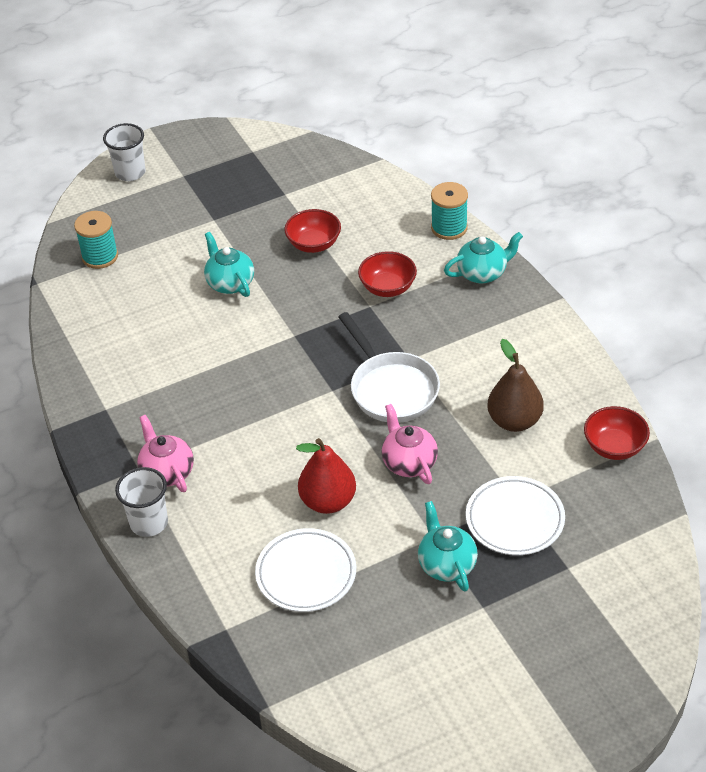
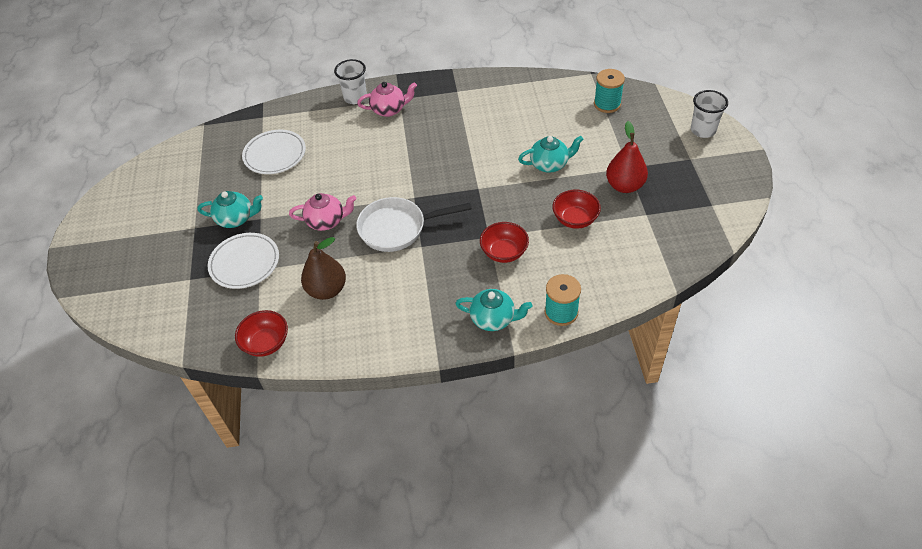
camera: 110 degrees right, 5 degrees up
(328, 501) = (321, 175): red pear -> red pear (624, 186)
(482, 273) = (493, 319): turquoise teapot -> turquoise teapot turned 75 degrees counterclockwise

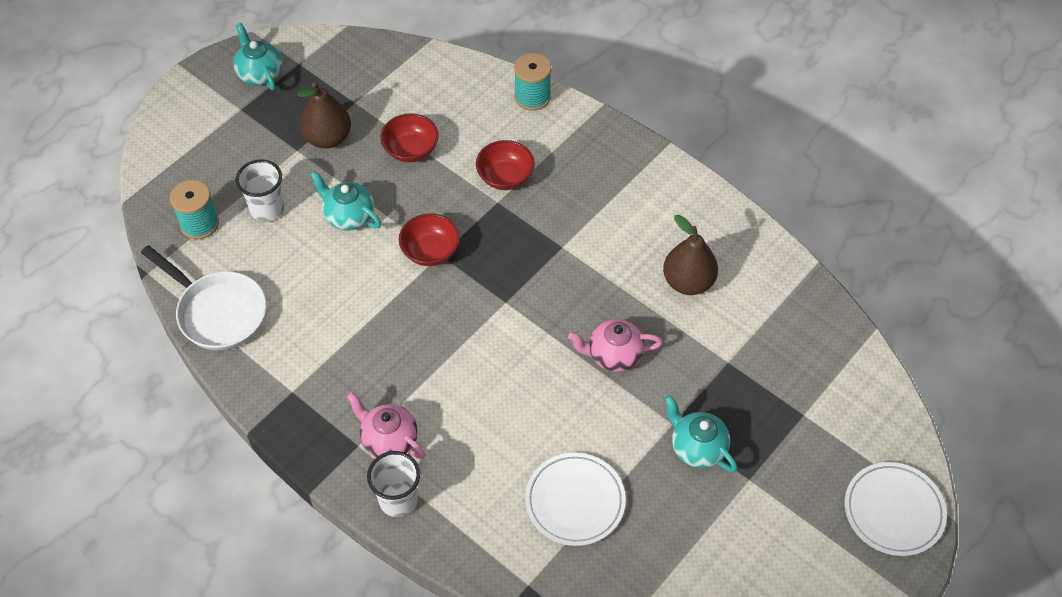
camera: 135 degrees left, 5 degrees up
(245, 263) = (735, 382): white plate -> white plate (893, 511)
(266, 343) = (787, 281): red bowl -> red bowl (430, 251)
(326, 221) = (613, 355): pink teapot -> pink teapot turned 45 degrees counterclockwise
(397, 228) = (560, 283): white pan -> white pan (218, 312)
(493, 319) = (586, 136): turquoise teapot -> turquoise teapot (260, 73)
(624, 186) = (328, 138): red pear -> brown pear
(703, 130) = (183, 120): white cup -> white cup (267, 209)

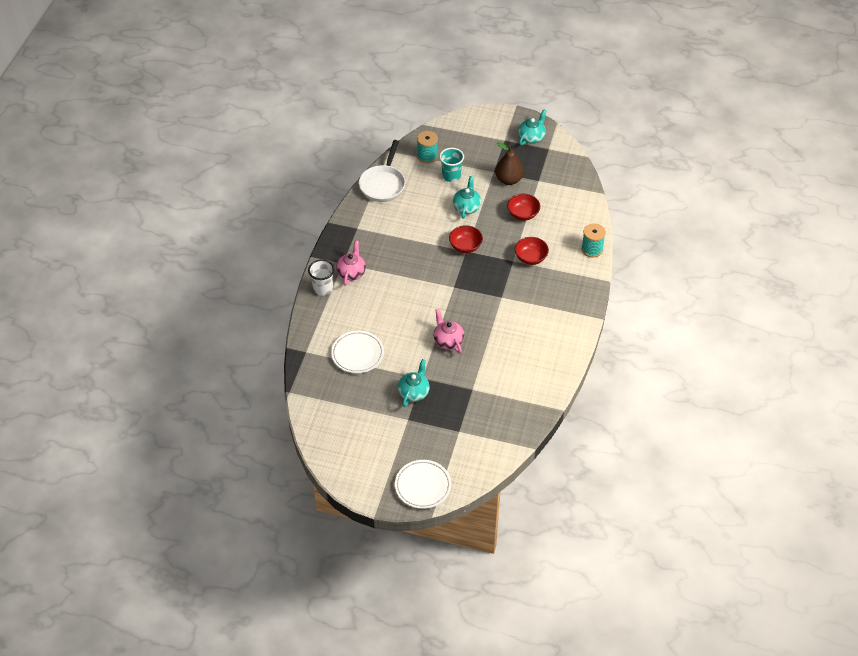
camera: 65 degrees right, 5 degrees down
(267, 209) = (451, 176): white cup -> turquoise cup
(688, 282) = (512, 356): brown pear -> none

